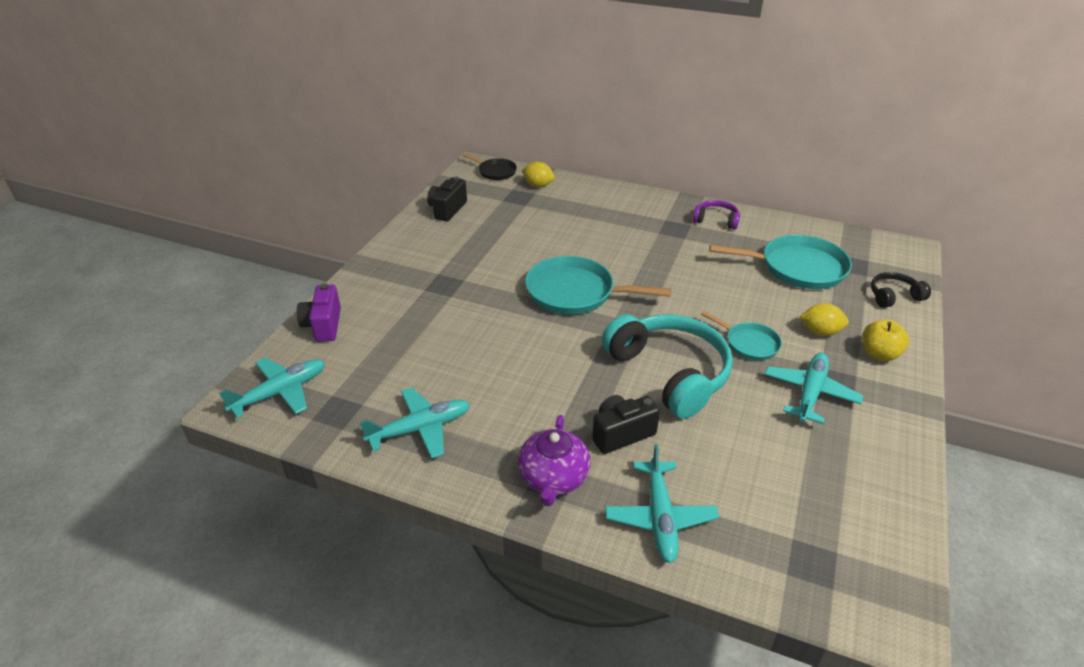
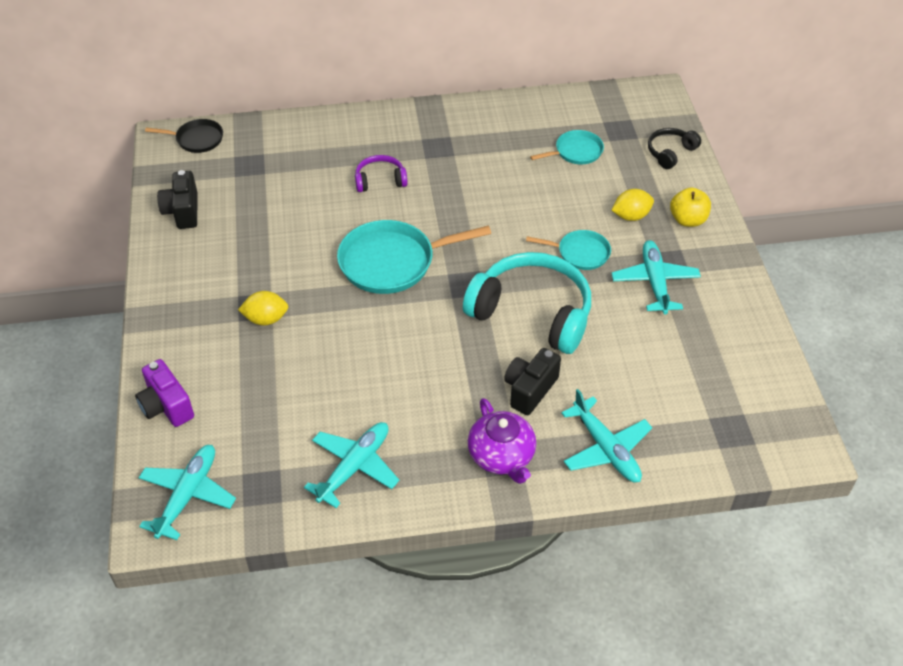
camera: 30 degrees left, 10 degrees up
(538, 185) = (259, 141): yellow lemon -> yellow lemon (266, 319)
(716, 220) = (471, 121): purple headphones -> purple headphones (380, 180)
(798, 268) = (576, 152): turquoise pan -> turquoise pan, size x0.55

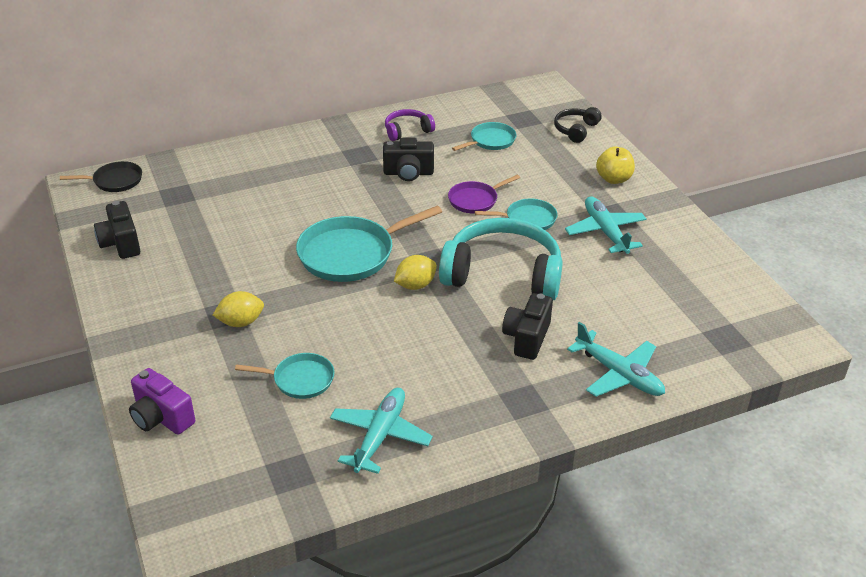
camera: 15 degrees left, 10 degrees down
(187, 495) = (212, 496): turquoise plane -> none
(301, 392) = (300, 380): none -> turquoise pan
(380, 180) = (313, 189): purple headphones -> purple headphones (407, 131)
(479, 177) = (408, 173): none -> black camera
(502, 456) = (523, 399): purple teapot -> none
(535, 221) = (475, 200): none -> purple pan
(631, 216) = (561, 183): yellow lemon -> yellow lemon (415, 285)

